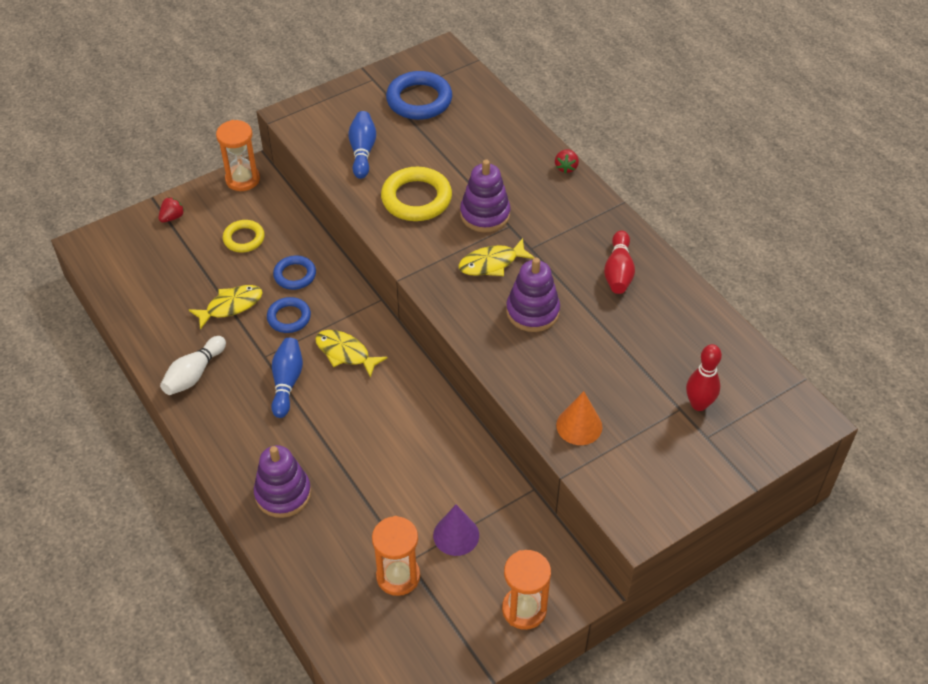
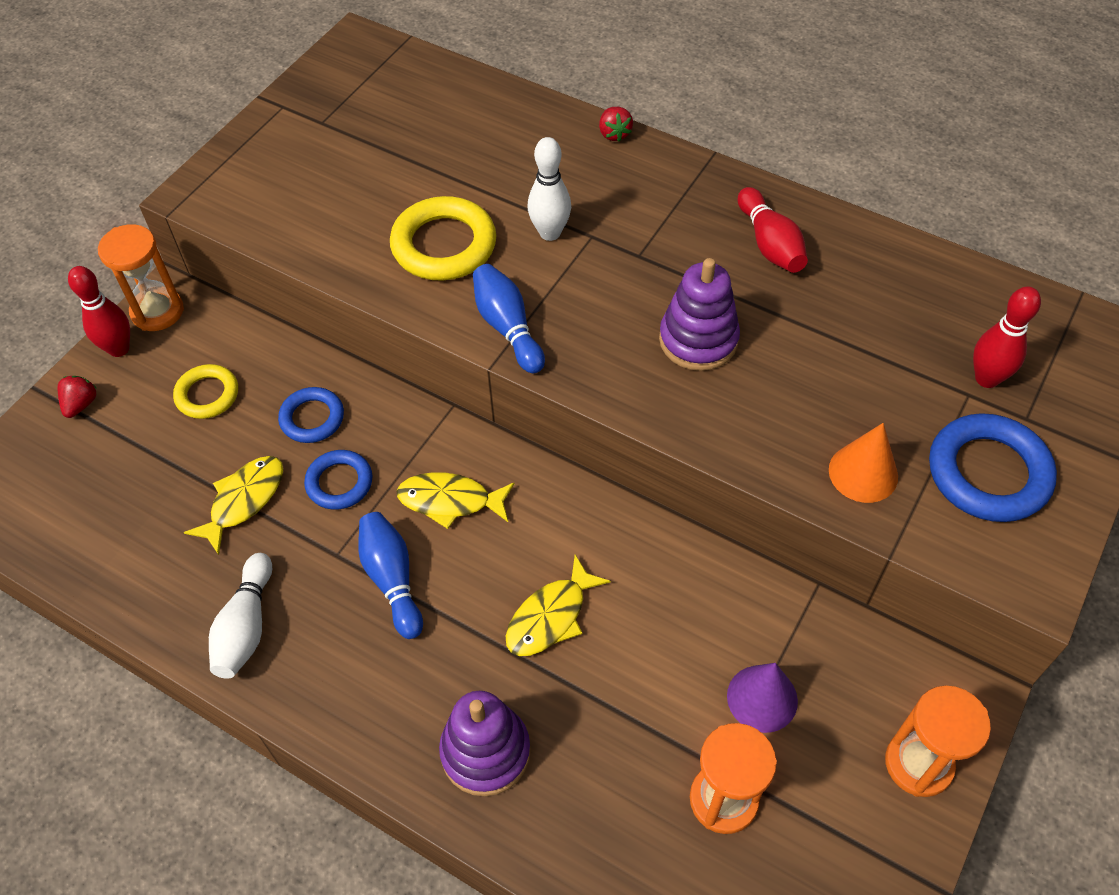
camera: 25 degrees left, 5 degrees up
(209, 193) = (119, 349): none -> red bowling pin
(362, 151) = (328, 208): blue bowling pin -> blue bowling pin (507, 327)
(419, 100) = (364, 113): blue ring -> blue ring (988, 473)
(485, 214) = (550, 233): purple stacking toy -> white bowling pin
(491, 263) = (602, 295): yellow fish -> yellow fish (551, 617)

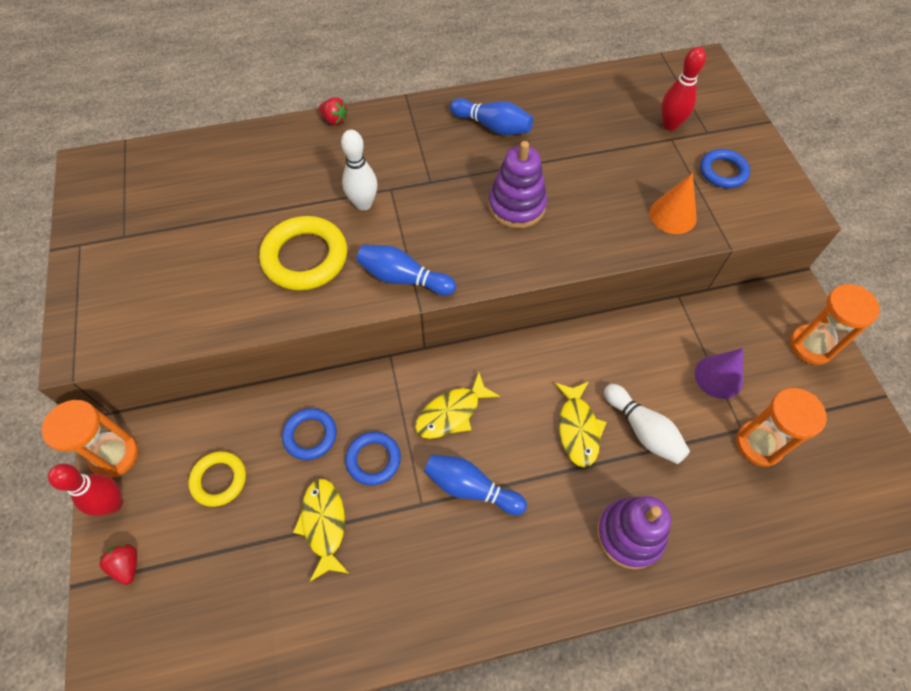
camera: 45 degrees left, 5 degrees up
(246, 626) = (416, 599): white bowling pin -> white bowling pin (643, 430)
(769, 244) = (493, 126): red bowling pin -> blue bowling pin
(988, 473) = (723, 172): blue ring -> blue ring, size x0.61

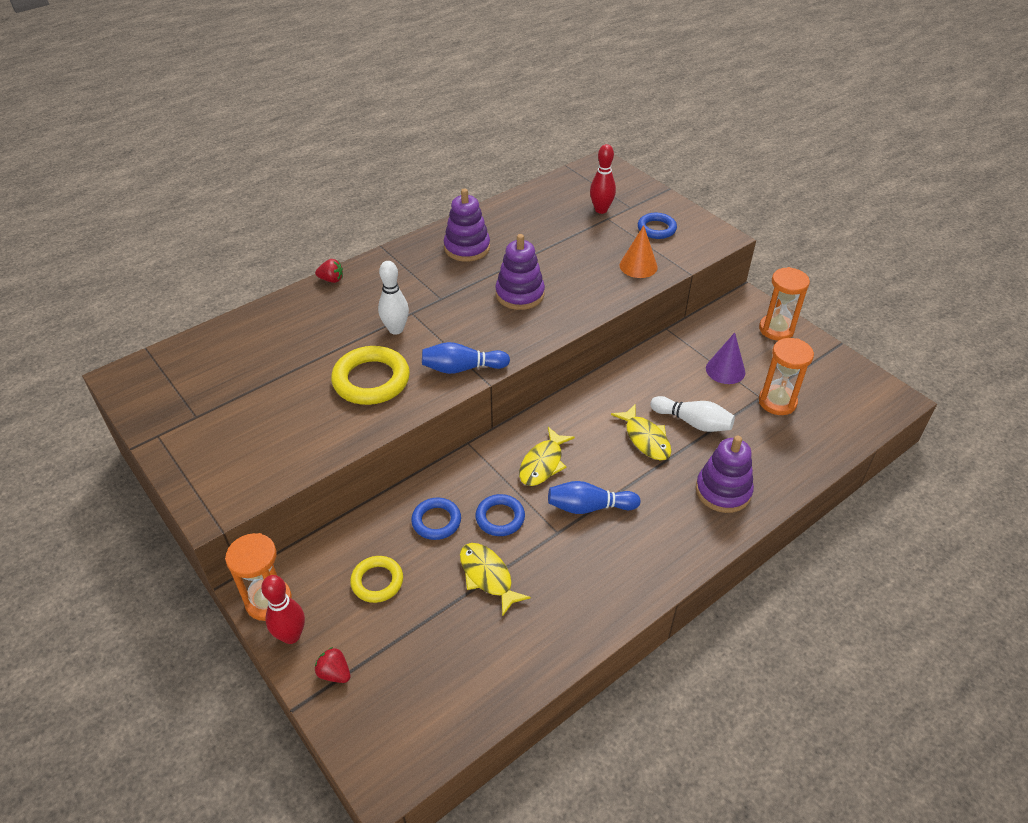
camera: 25 degrees left, 15 degrees down
(493, 126) = (467, 248): blue bowling pin -> purple stacking toy

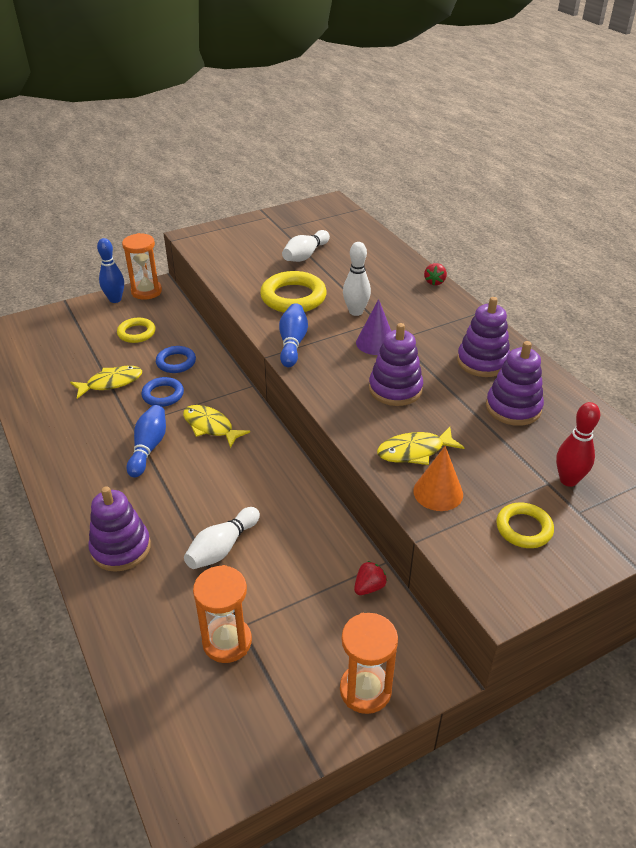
camera: 100 degrees right, 5 degrees down
(272, 383) = (305, 255): none -> white bowling pin
(291, 636) = (115, 299): red bowling pin -> blue bowling pin
(334, 673) = (77, 314): red strawberry -> red strawberry (369, 587)
(527, 232) = (513, 408): none -> purple stacking toy
(645, 438) = (213, 503): yellow fish -> yellow fish (414, 451)
(656, 229) = (524, 528): blue ring -> yellow ring
(725, 370) = (297, 603): purple cone -> purple cone (376, 343)

